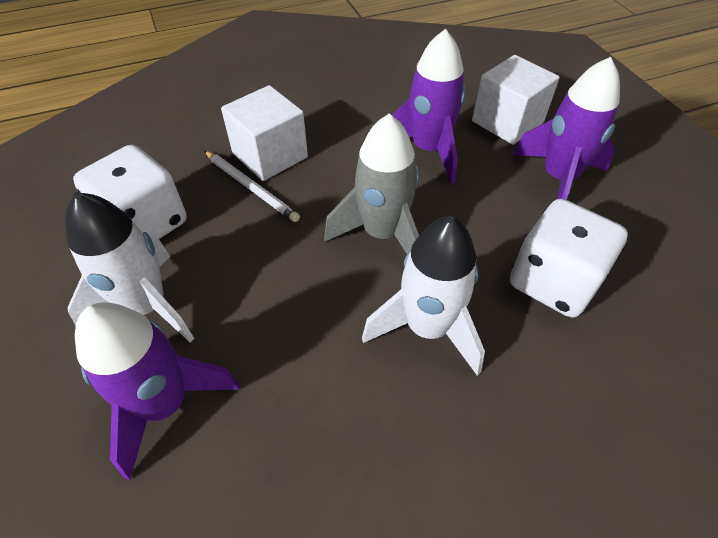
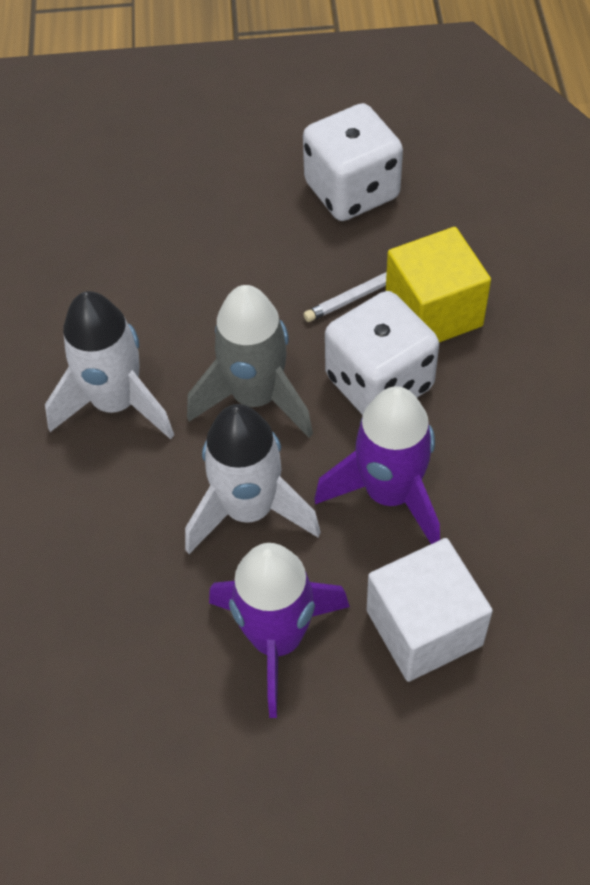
camera: 110 degrees right, 5 degrees up
(147, 307) = (239, 190): white rocket -> white rocket (249, 510)
(165, 404) = (132, 200): purple rocket -> none
(270, 155) = (433, 312): white cube -> yellow cube
(553, 281) = (118, 546): white dice -> white dice (379, 382)

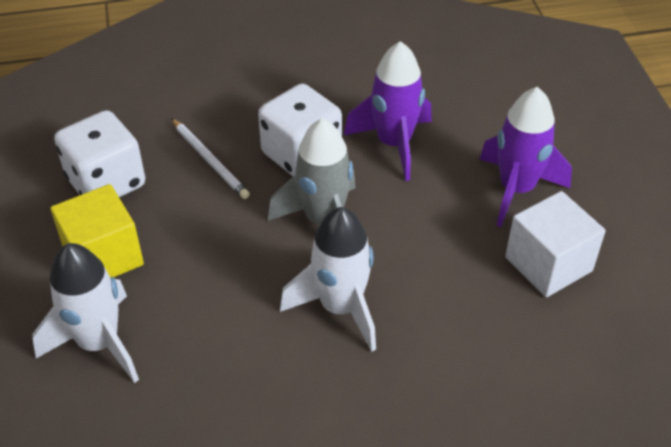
camera: 100 degrees left, 10 degrees down
(249, 510) = (422, 214): white rocket -> white rocket (99, 343)
(424, 627) = (487, 124): white cube -> white cube (548, 264)
(433, 312) = (234, 130): yellow cube -> yellow cube (103, 256)

